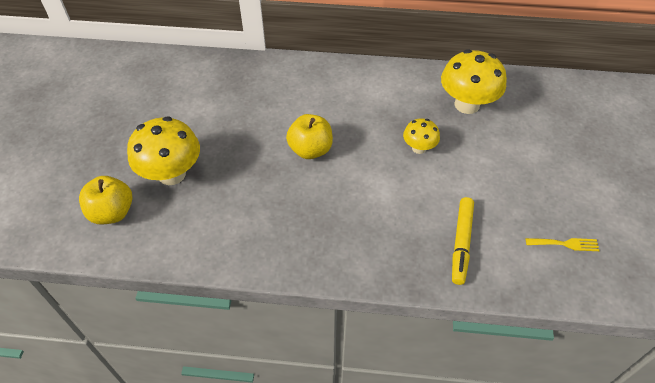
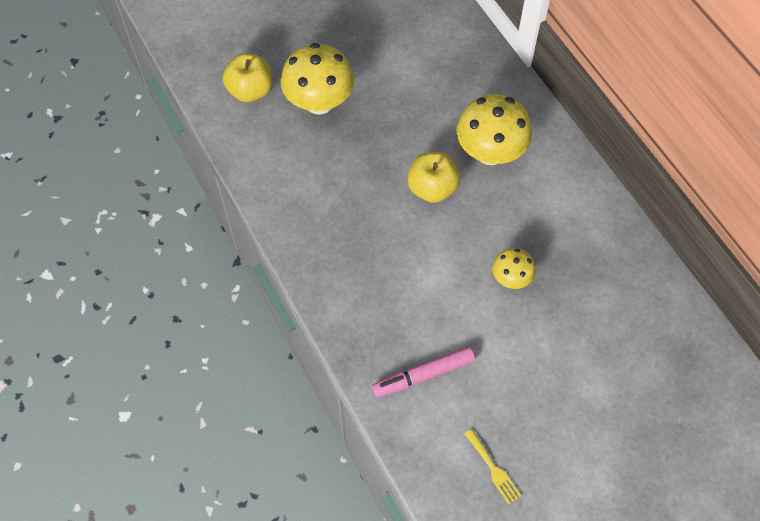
camera: 55 degrees right, 10 degrees up
(461, 243) = (423, 375): yellow marker -> pink marker
(467, 104) = (610, 291): yellow mushroom -> yellow mushroom (490, 152)

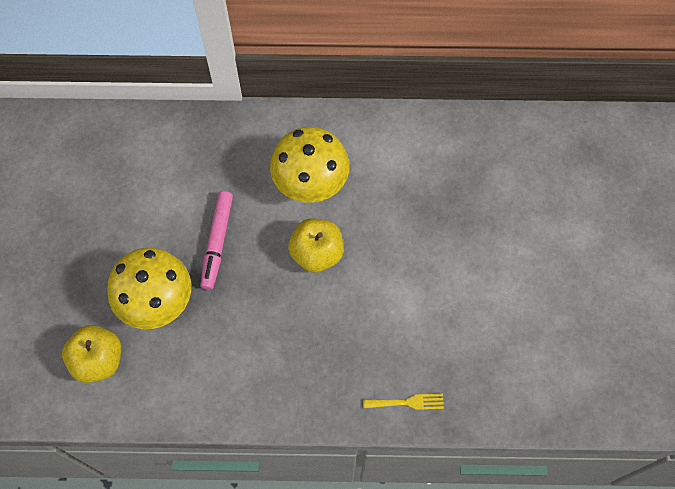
camera: 60 degrees left, 5 degrees up
(423, 375) = (497, 366): pink marker -> pink marker (217, 242)
(493, 469) = (612, 357): yellow fork -> yellow fork (407, 402)
(511, 278) = (445, 240): yellow mushroom -> none

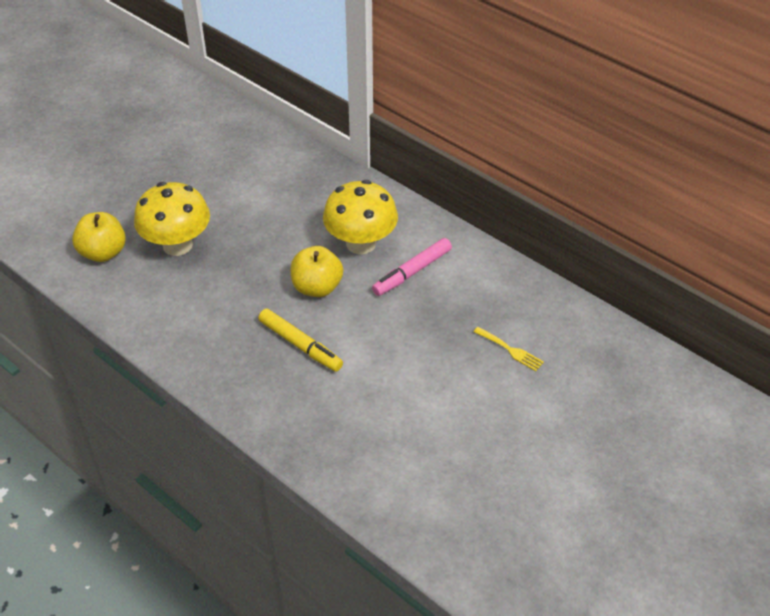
camera: 40 degrees right, 20 degrees down
(217, 242) = (256, 237): pink marker -> pink marker (412, 272)
(357, 318) = (300, 345): none -> yellow marker
(407, 402) = (277, 423): yellow fork -> yellow fork (510, 350)

